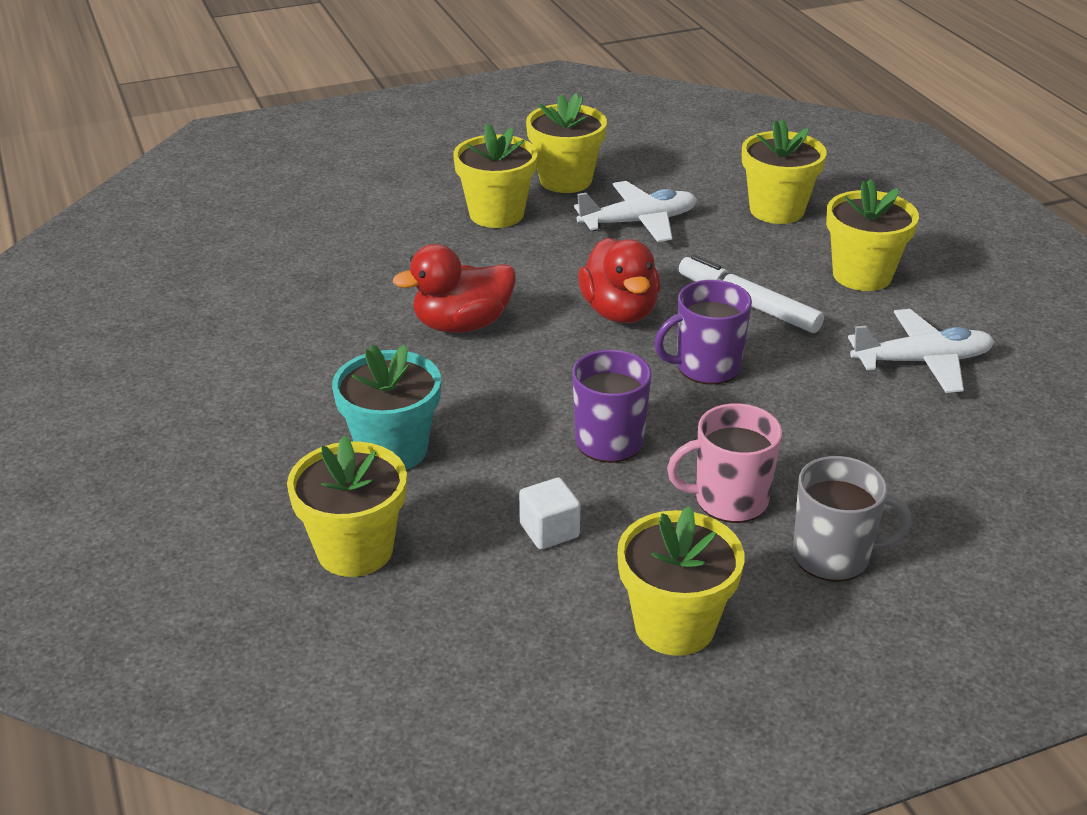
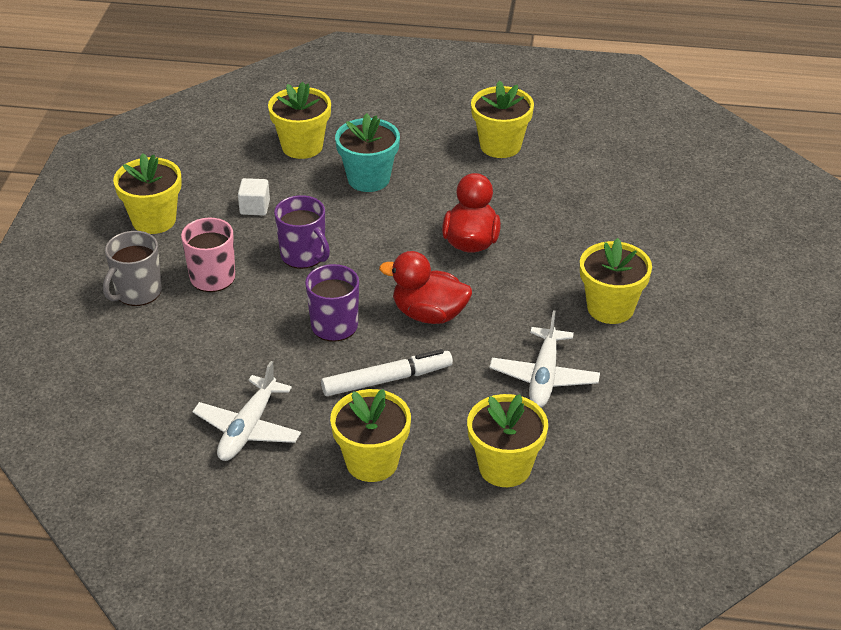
camera: 120 degrees right, 5 degrees up
(565, 180) = (643, 365): yellow flower pot -> yellow flower pot (500, 146)

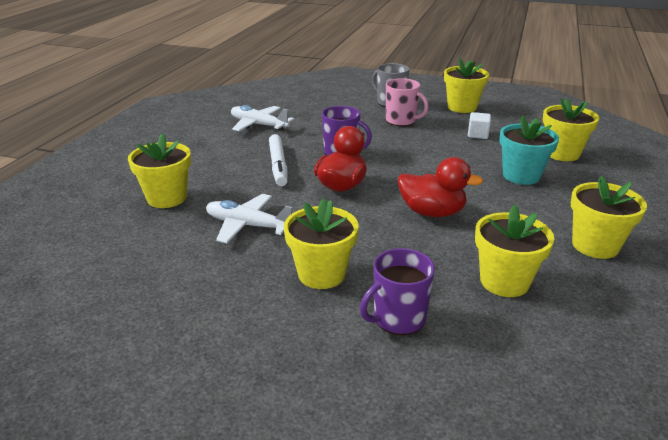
camera: 100 degrees right, 10 degrees down
(303, 255) = (420, 147): purple mug -> purple mug (398, 318)
(372, 462) = (206, 155): yellow flower pot -> yellow flower pot (504, 281)

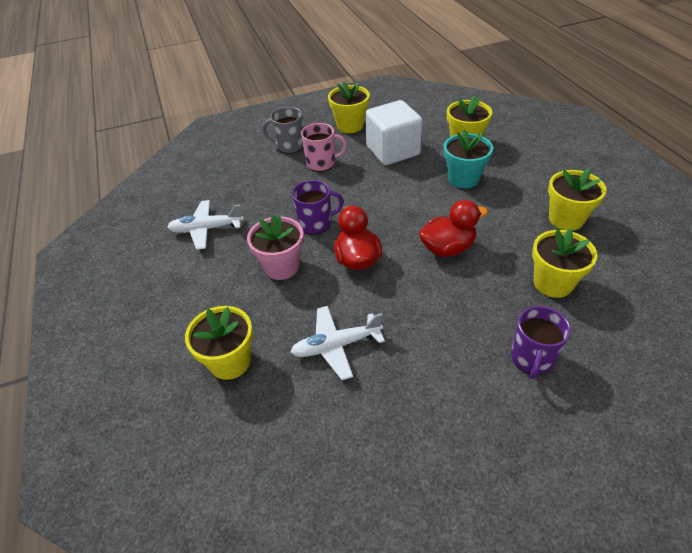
camera: 35 degrees left, 15 degrees up
(278, 165) = (281, 267): white marker -> pink flower pot
(321, 274) = (444, 355): yellow flower pot -> none
(478, 134) = (393, 151): white cube -> white cube, size x2.34

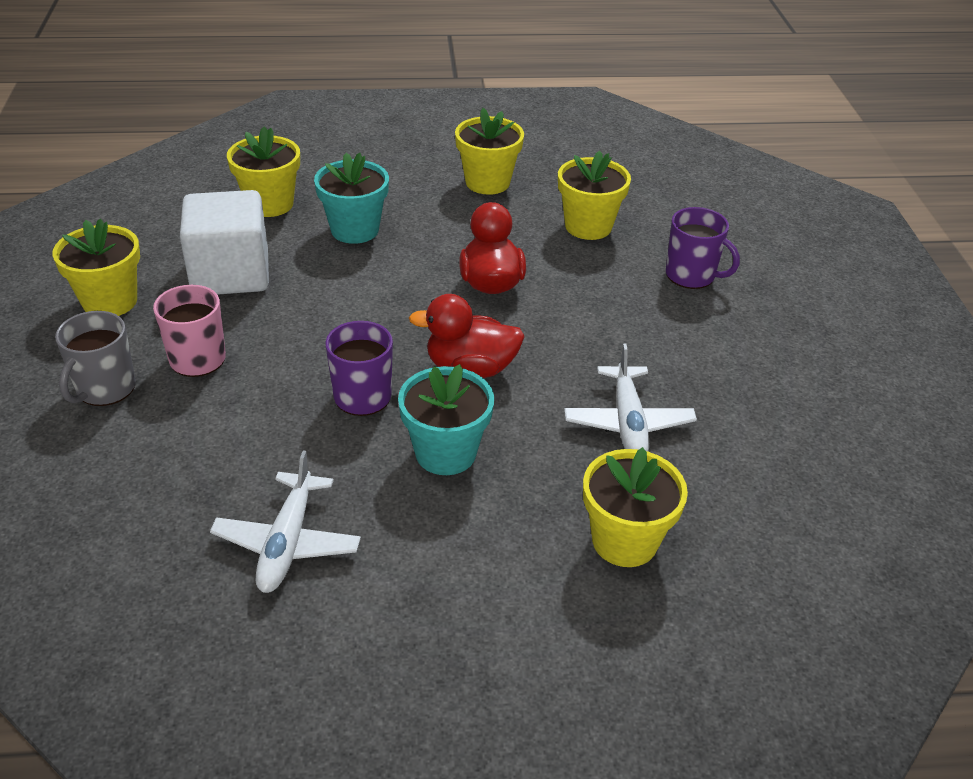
camera: 80 degrees left, 5 degrees down
(281, 267) = (445, 453): pink flower pot -> turquoise flower pot

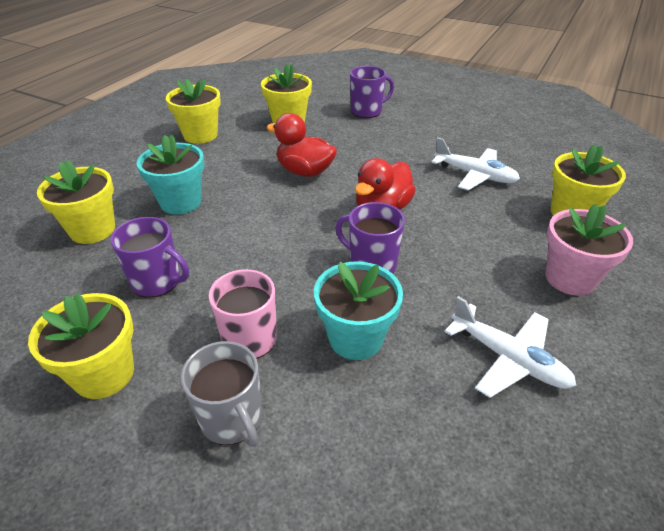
camera: 55 degrees left, 0 degrees up
(230, 274) = (157, 281): white cube -> purple mug
(445, 453) = (457, 249): turquoise flower pot -> turquoise flower pot (355, 338)
(469, 566) = (570, 278): none -> pink flower pot

